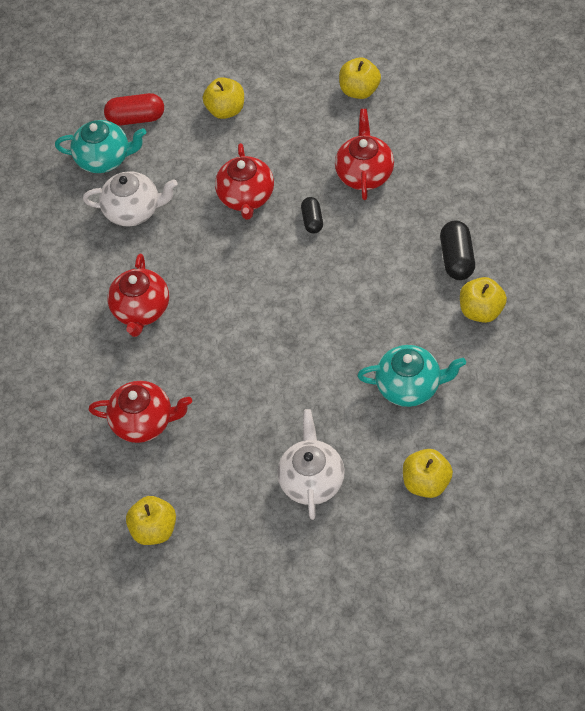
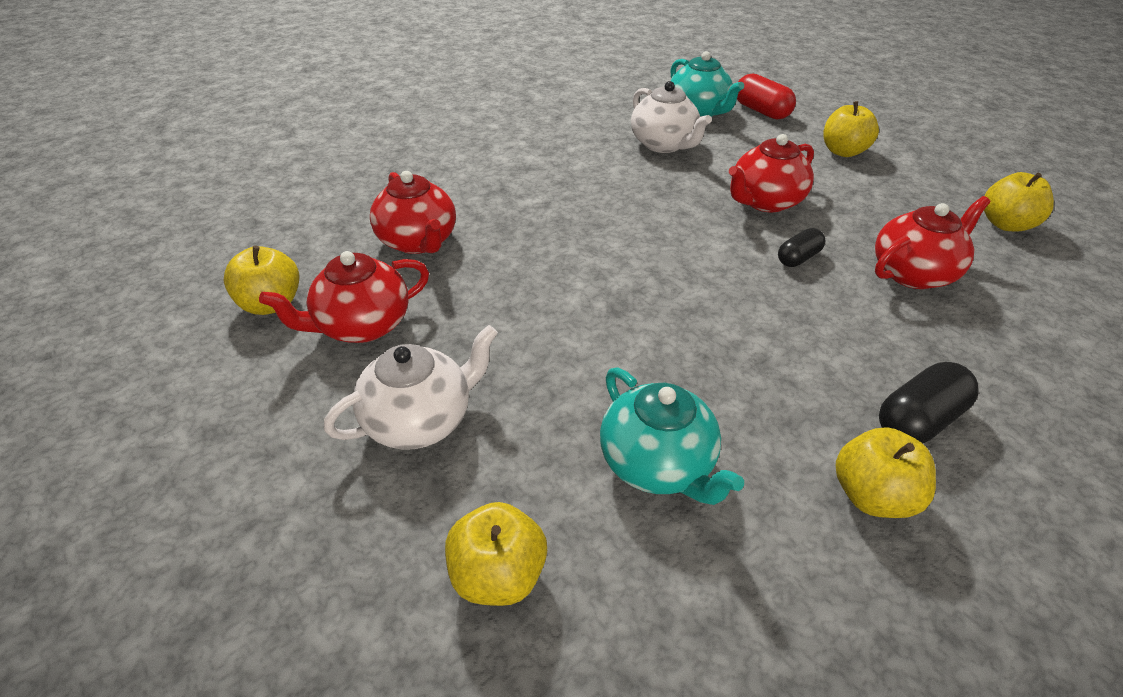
camera: 50 degrees right, 15 degrees down
(142, 310) = (556, 189): red teapot -> red teapot (362, 325)

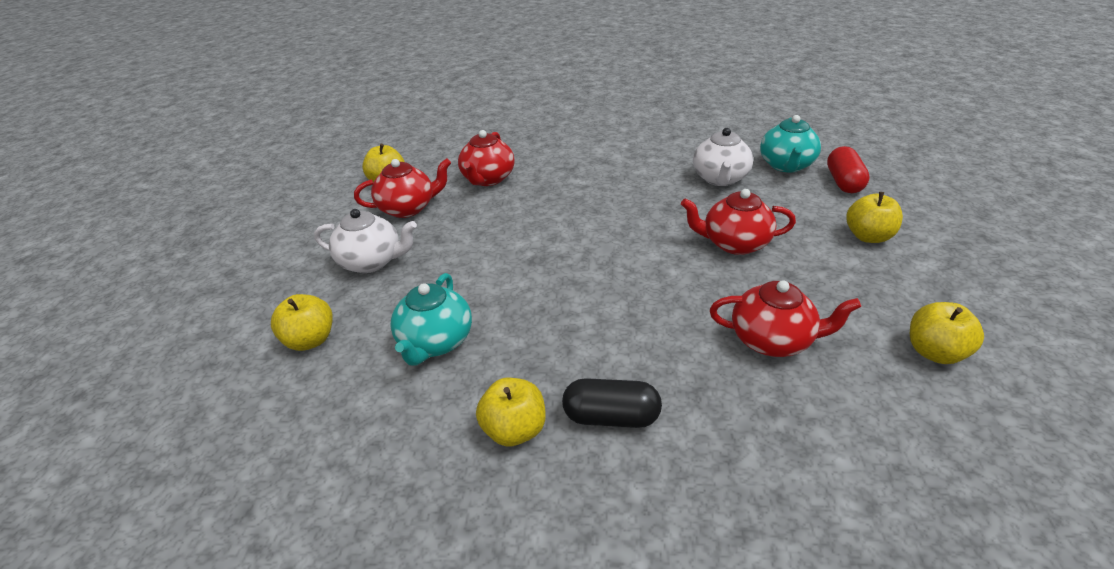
camera: 45 degrees right, 5 degrees down
(362, 325) = (408, 208): red teapot -> red teapot turned 150 degrees clockwise
(798, 258) = (696, 288): black capsule -> none

